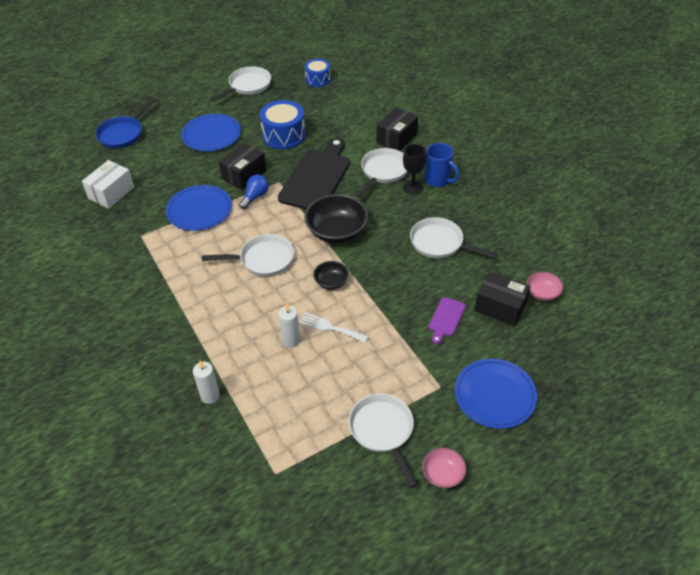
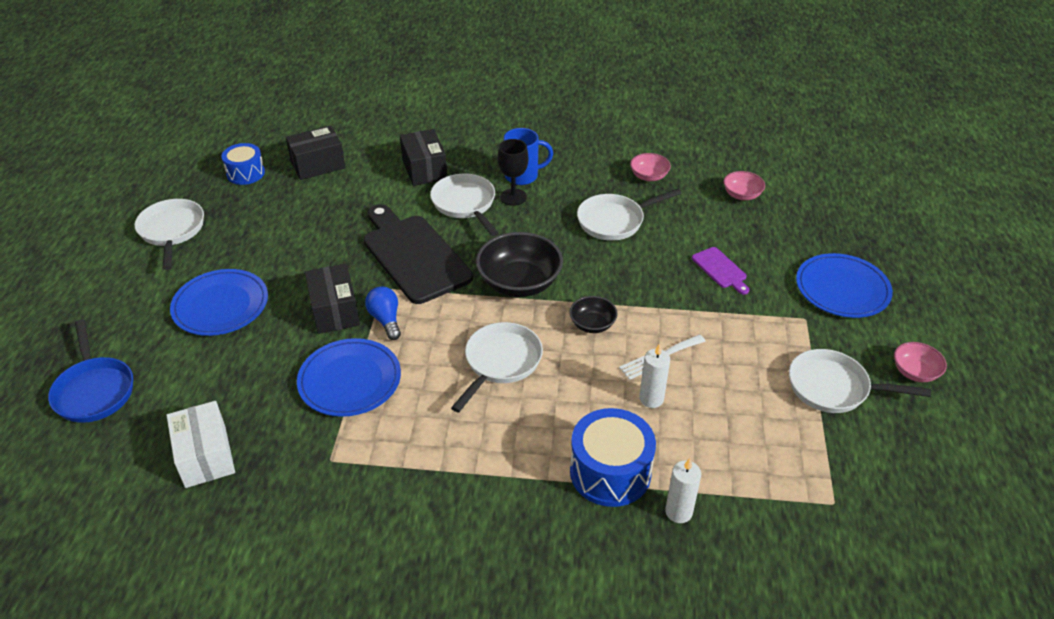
camera: 55 degrees left, 5 degrees down
(284, 135) = (307, 246): blue drum -> blue drum (610, 472)
(500, 307) = (736, 228): black box -> black box (318, 165)
(507, 236) = (649, 176): none -> pink bowl

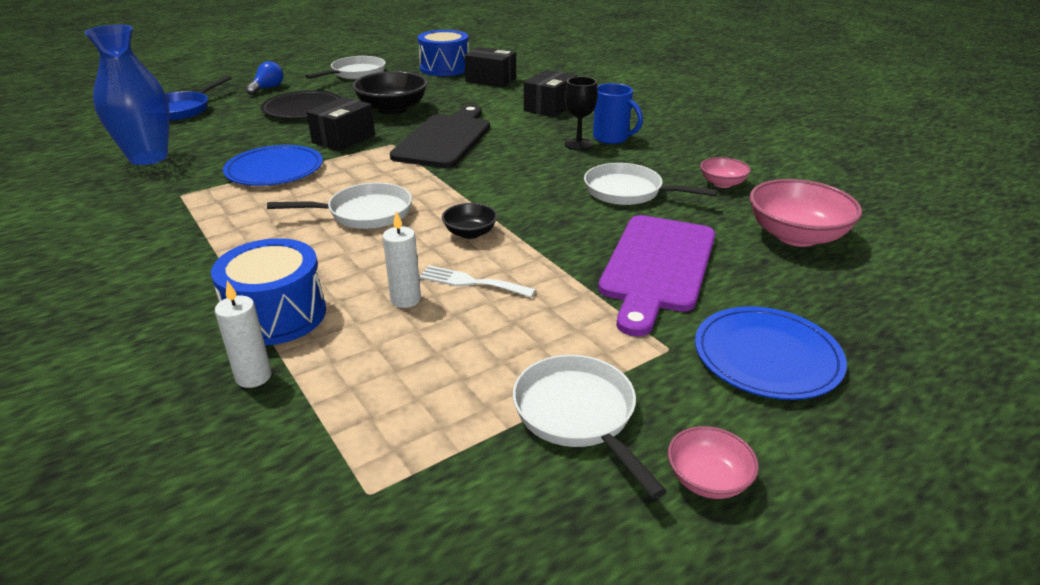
camera: 50 degrees right, 10 degrees down
(205, 456) = (148, 157): white box -> blue vase
(220, 305) = (303, 109): blue plate -> black plate
(245, 173) = (444, 68): blue drum -> blue drum, size x1.57
(386, 320) = (357, 157): blue light bulb -> blue light bulb (267, 88)
(465, 204) = (536, 133): white pan -> none
(519, 283) = (475, 185): black bowl -> black bowl (392, 109)
(720, 269) = (657, 267): purple cutting board -> purple cutting board, size x2.21
(741, 195) = (796, 236): pink bowl -> pink bowl, size x1.88

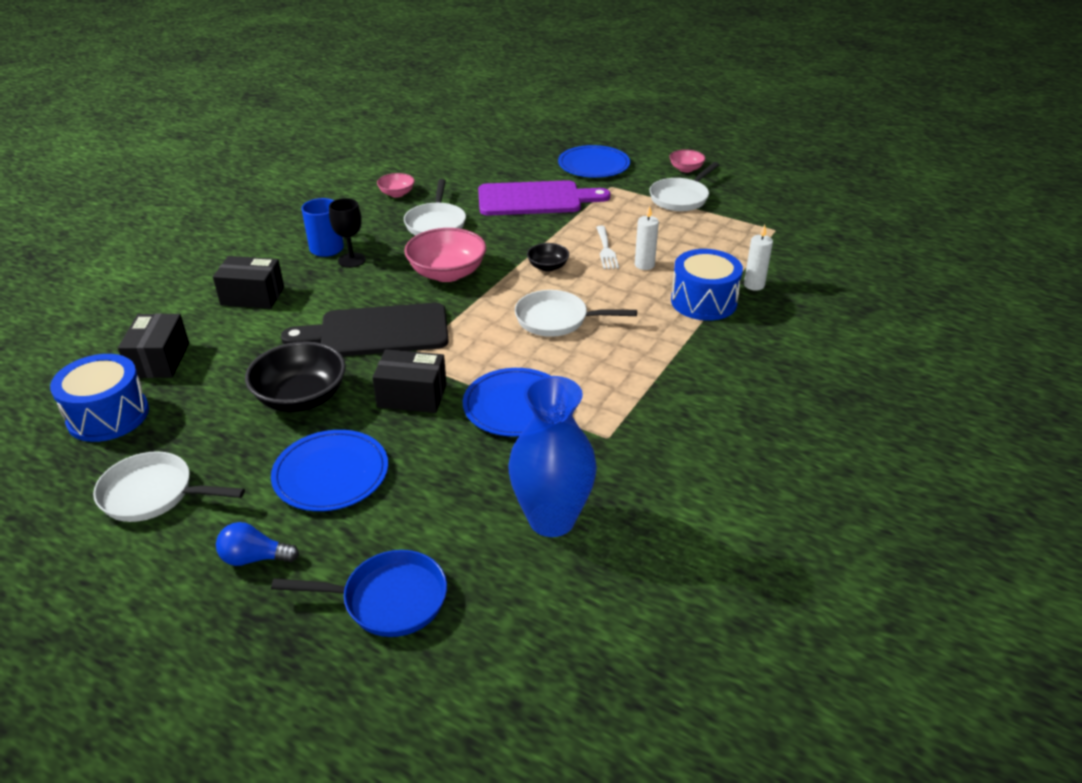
camera: 115 degrees left, 5 degrees up
(303, 109) = (331, 473): black plate -> blue plate
(364, 213) = (556, 319): white pan -> white pan turned 45 degrees counterclockwise
(796, 236) = (461, 166): pink bowl -> pink bowl (447, 273)

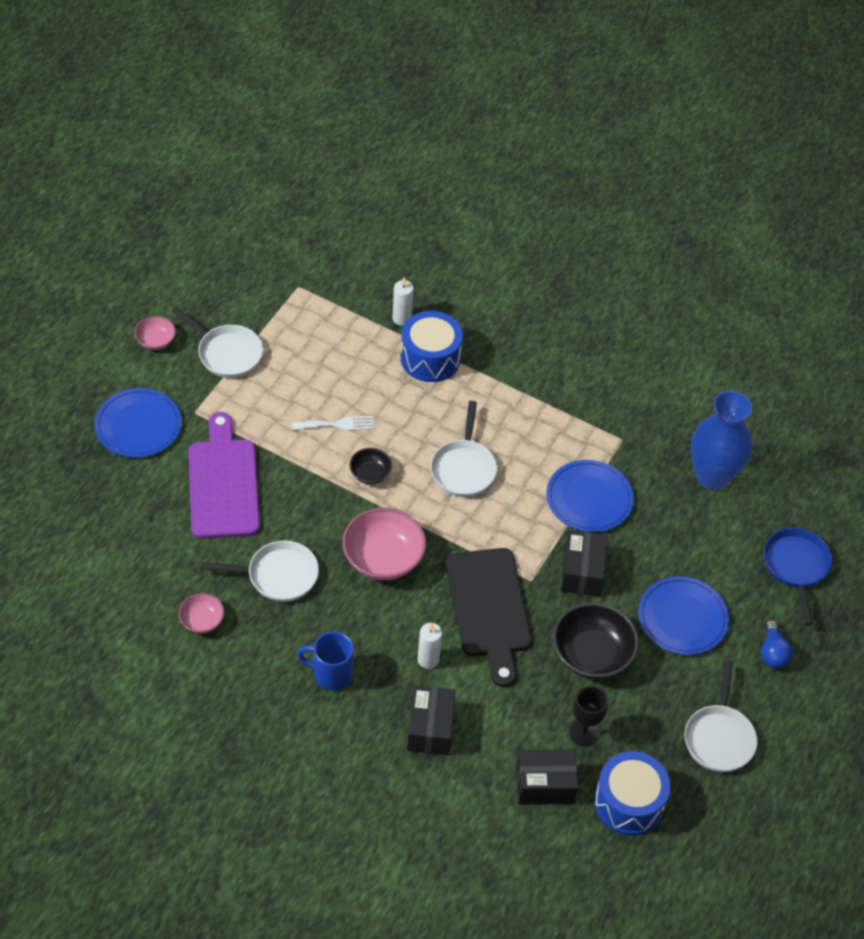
camera: 95 degrees left, 15 degrees up
(352, 260) = (357, 647): black goblet -> black goblet (584, 733)
(644, 265) = (366, 396): white candle -> white candle (428, 659)

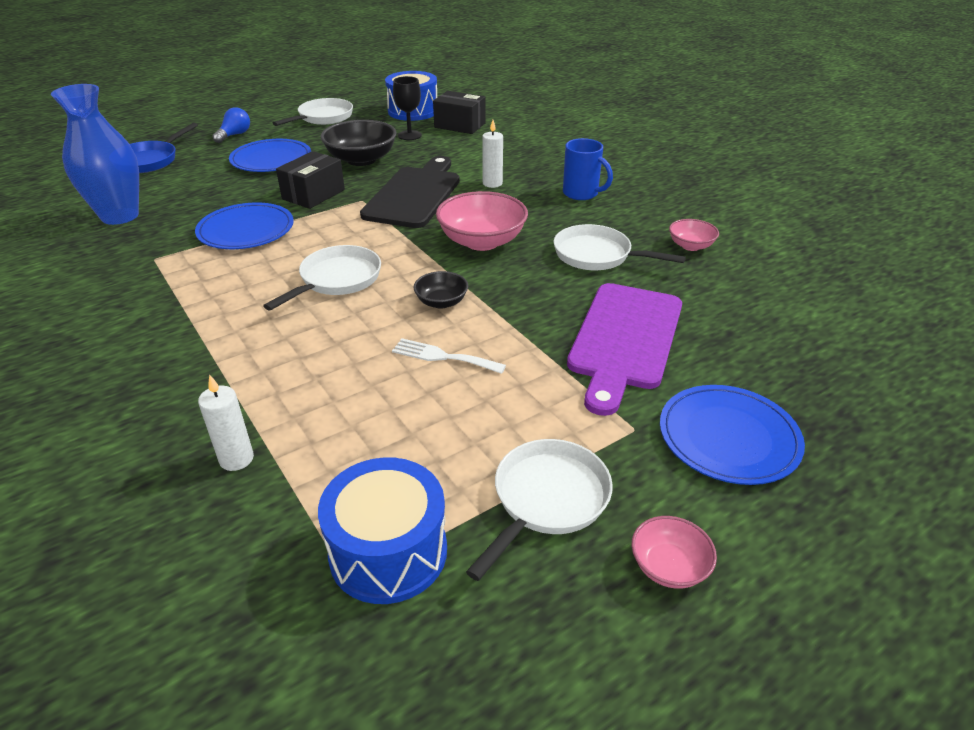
camera: 150 degrees left, 15 degrees down
(227, 353) = (547, 500): white pan -> white pan turned 60 degrees clockwise
(430, 358) = (255, 393): blue drum -> blue drum (388, 551)
(430, 728) = (519, 157): black box -> none

